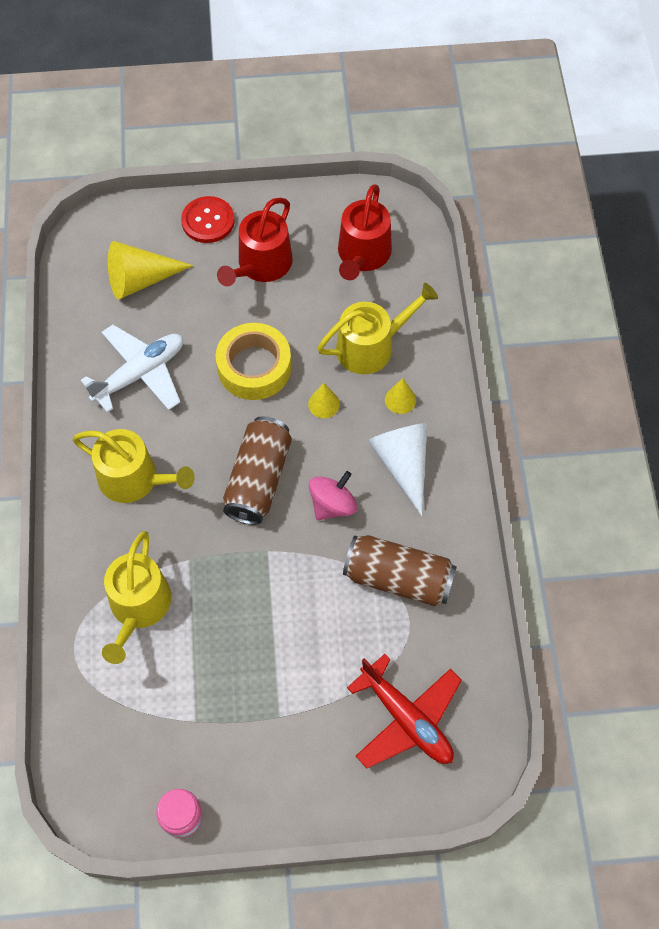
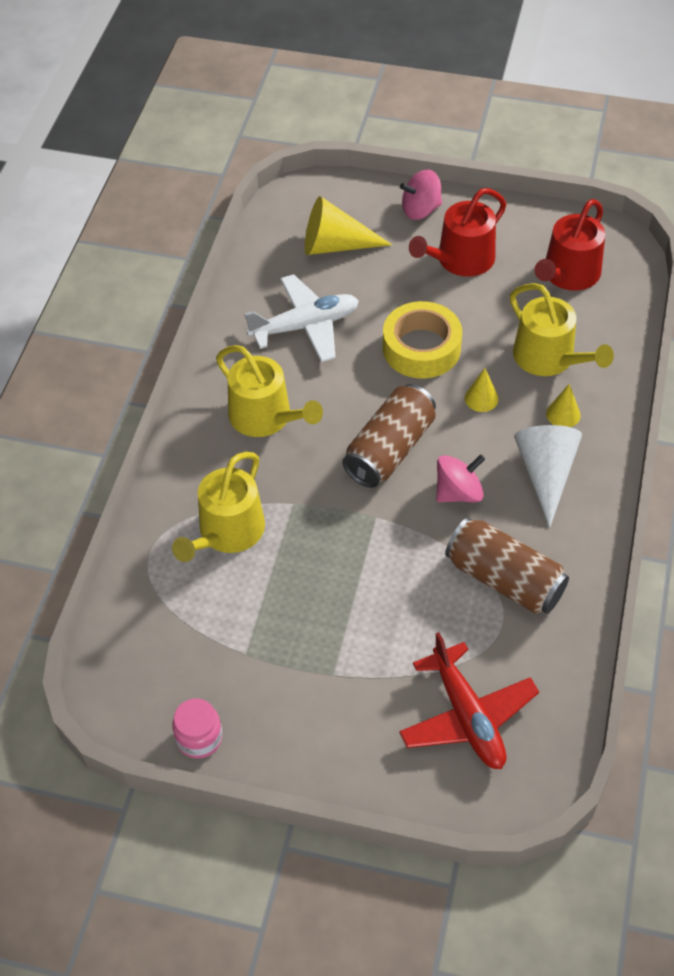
camera: 20 degrees right, 10 degrees down
(208, 221) = (420, 210): red button -> pink spinning top
(371, 346) = (549, 358): yellow watering can -> yellow watering can turned 60 degrees clockwise

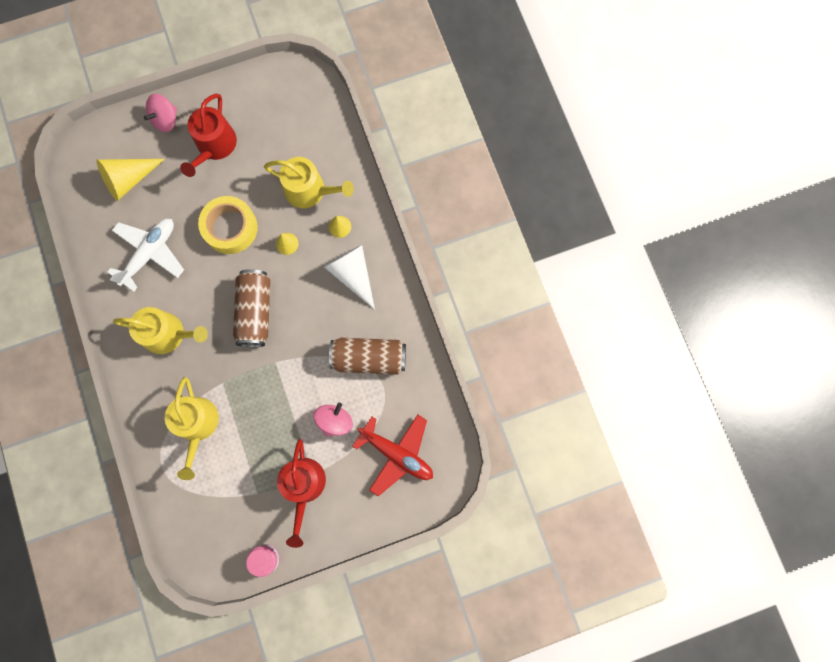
camera: 35 degrees left, 25 degrees up
(458, 492) = (311, 317): pink spinning top -> pink spinning top (335, 420)
(568, 275) = (286, 120): red watering can -> red watering can (303, 487)

